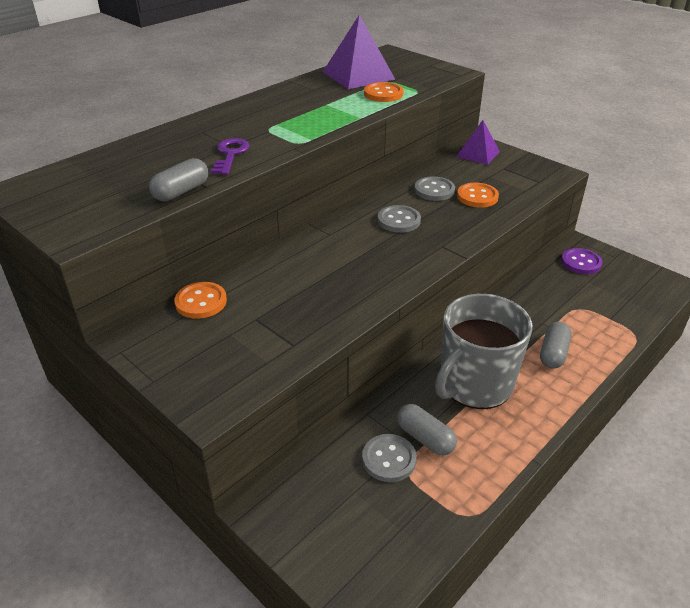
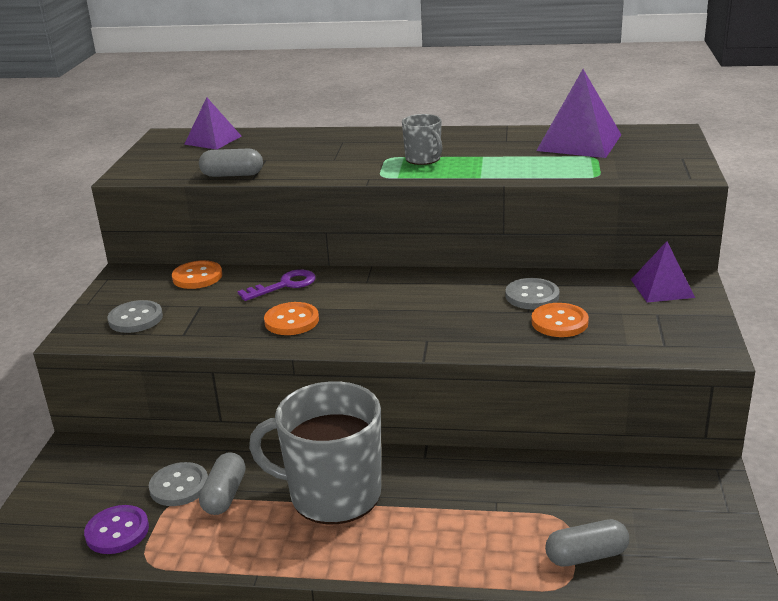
camera: 55 degrees right, 10 degrees down
(79, 174) = (213, 140): none -> purple pyramid
(230, 154) = (318, 164): purple key -> purple key (284, 285)
(295, 120) = (423, 159): none -> grey mug
(383, 94) = (555, 166): orange button -> orange button (291, 321)
(399, 220) = (440, 302): grey button -> grey button (135, 319)
(553, 353) = (446, 529): grey capsule -> grey capsule (586, 556)
(581, 262) = (667, 487): purple button -> purple button (117, 531)

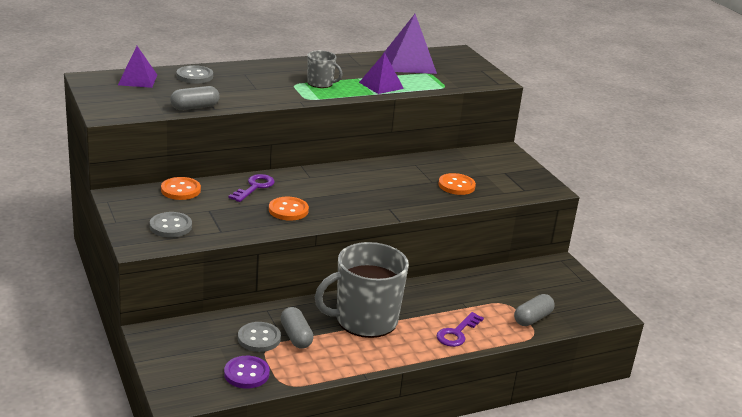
camera: 35 degrees left, 0 degrees up
(444, 548) = (457, 333): none -> purple key
(532, 296) = (425, 172): grey button -> grey button (194, 76)
(662, 288) = (494, 156): purple pyramid -> purple pyramid (381, 85)

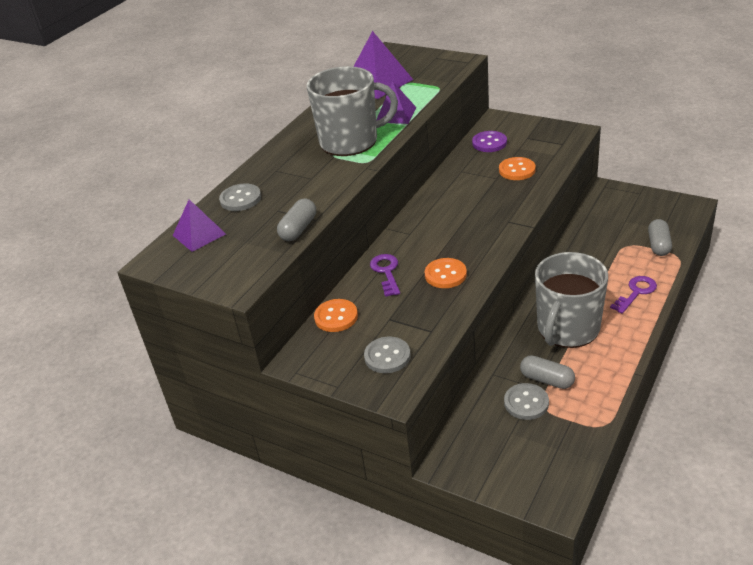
camera: 30 degrees left, 10 degrees up
(246, 374) = (565, 440): purple button -> purple button (489, 143)
(320, 83) = (350, 141): grey mug -> grey mug, size x2.09
(457, 333) = (636, 292): purple key -> purple key turned 135 degrees counterclockwise

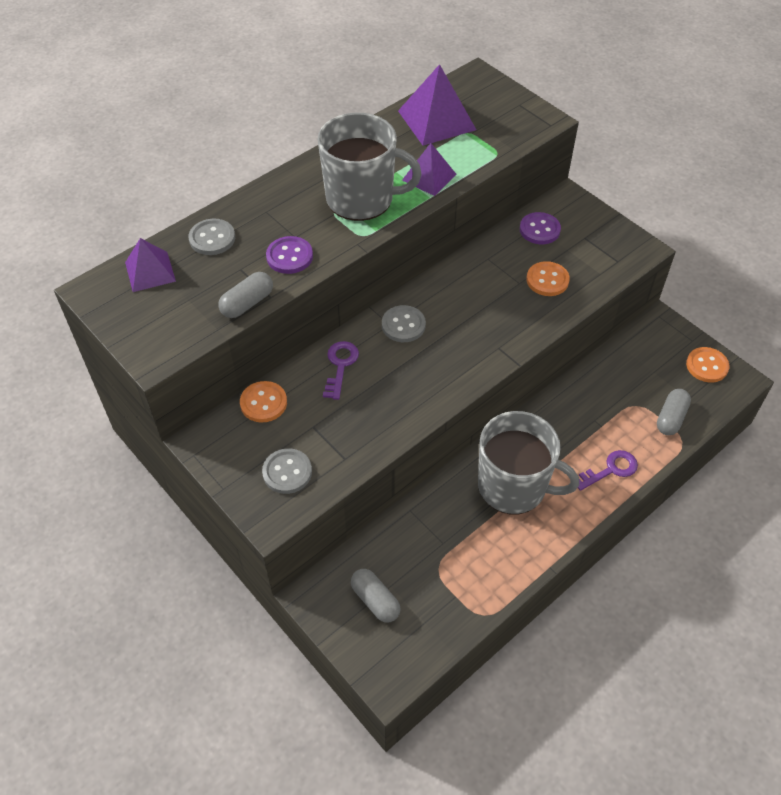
camera: 15 degrees right, 15 degrees up
(315, 191) = (289, 256): none -> purple button
(445, 274) = (396, 393): orange button -> orange button (707, 366)
(526, 403) = (424, 557): grey button -> grey button (403, 325)
(547, 380) = (458, 539): grey capsule -> grey capsule (375, 600)
(567, 329) = (513, 486): grey mug -> grey mug turned 120 degrees counterclockwise

